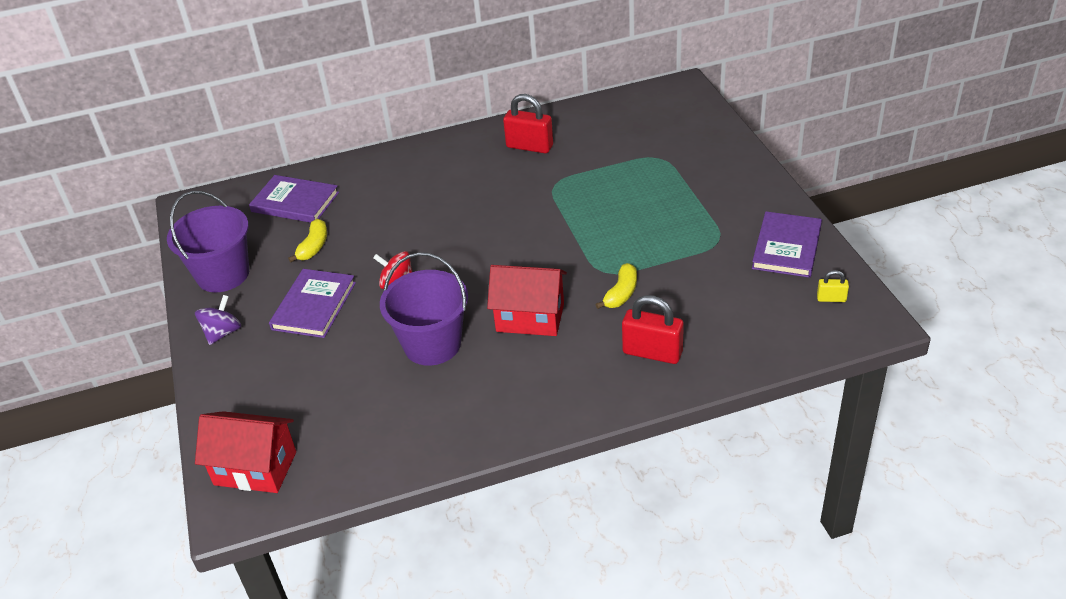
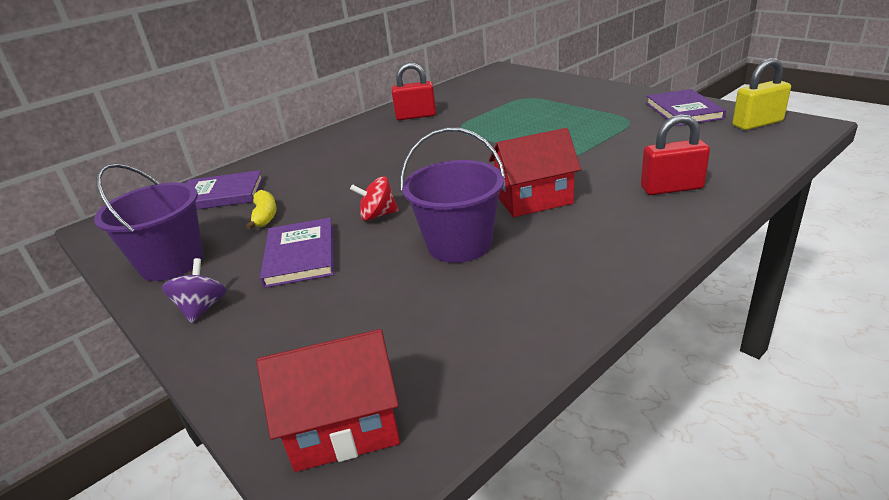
camera: 25 degrees left, 10 degrees down
(621, 293) = (594, 164): yellow banana -> none
(831, 298) = (757, 123): yellow padlock -> yellow padlock, size x1.97

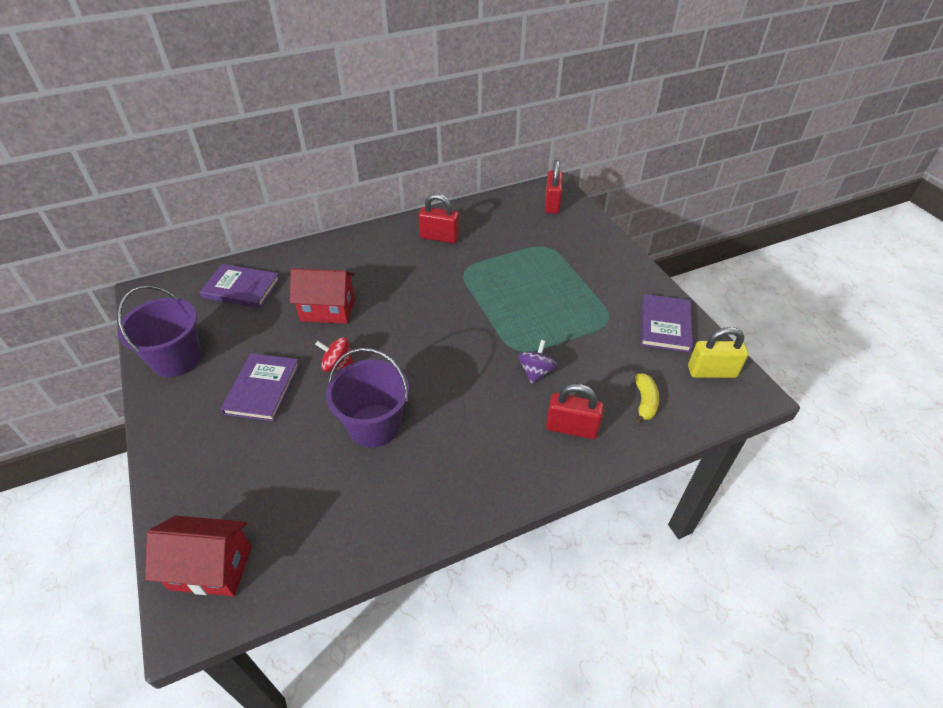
camera: 15 degrees right, 15 degrees up
(202, 308) = (177, 418): purple spinning top -> purple spinning top (536, 372)
(265, 216) = (260, 330): yellow banana -> yellow banana (644, 402)
(506, 77) = (552, 204): none -> red padlock
(534, 200) = (459, 396): red house -> red house (327, 310)

